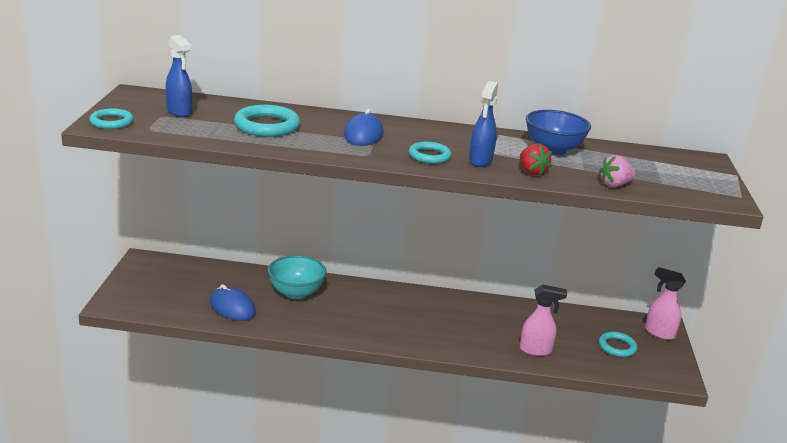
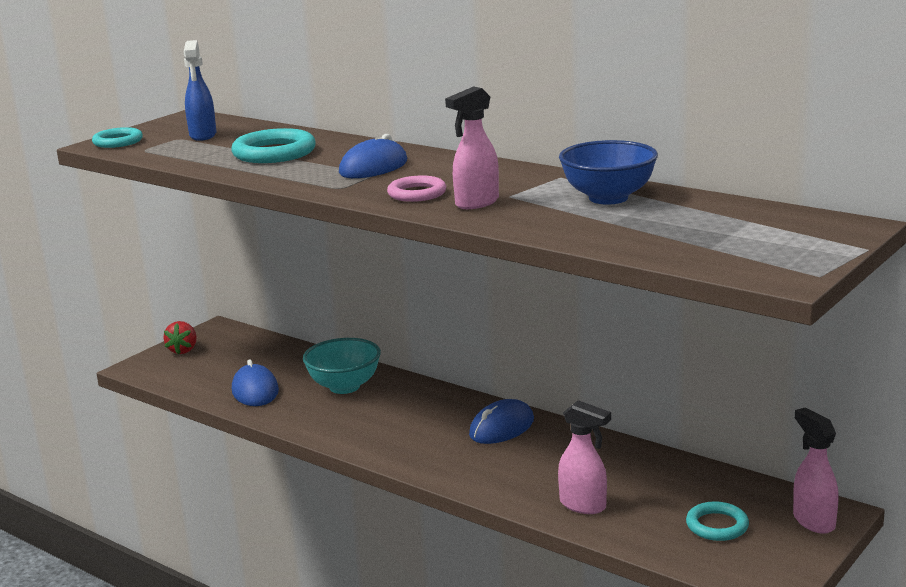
camera: 35 degrees right, 5 degrees down
(429, 156) = (417, 193): turquoise ring -> pink ring
(433, 305) = (501, 427): none -> blue mouse
(480, 161) = (476, 203): blue spray bottle -> pink spray bottle
(532, 171) = (527, 219): red strawberry -> red strawberry (183, 350)
(615, 184) = (625, 243): pink strawberry -> none

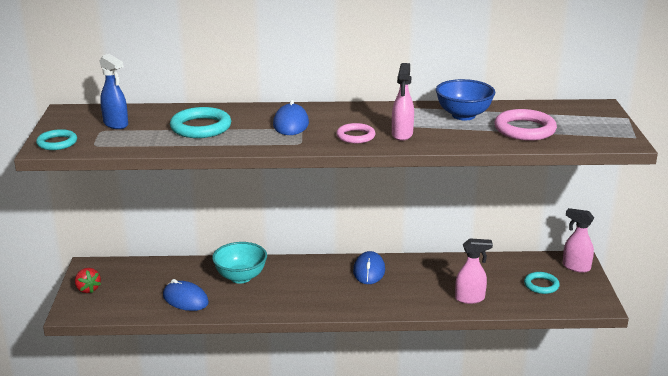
camera: 40 degrees left, 5 degrees up
(658, 230) = (524, 129): none -> pink ring

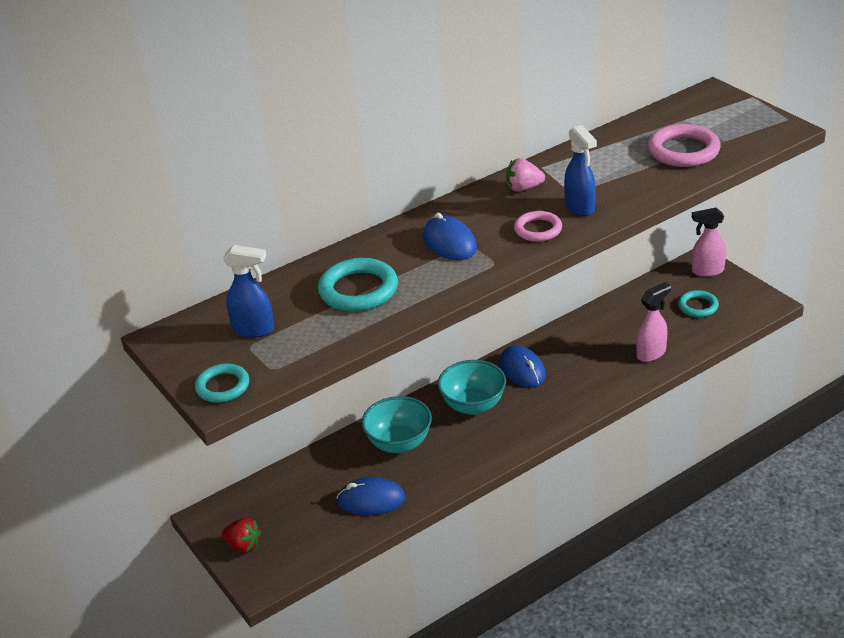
camera: 30 degrees left, 10 degrees up
(312, 277) = (473, 405): none -> turquoise bowl
(382, 114) = (523, 188): none -> pink strawberry
(402, 135) = (580, 207): pink spray bottle -> blue spray bottle
(463, 115) = (605, 157): blue bowl -> none

